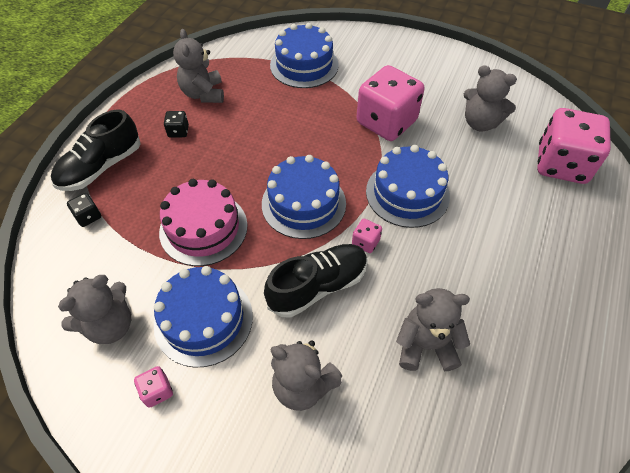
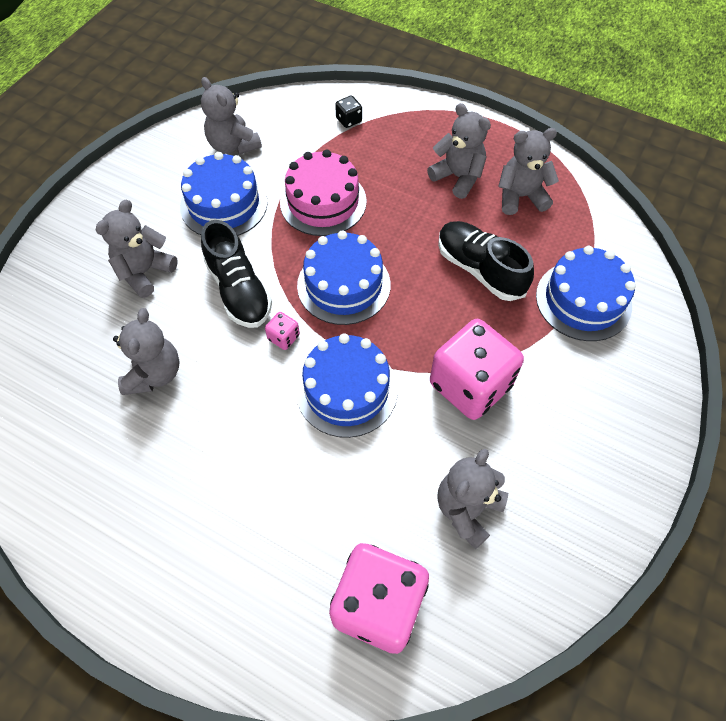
camera: 95 degrees right, 5 degrees up
(101, 167) = (409, 122): black shoe -> black shoe (480, 269)
(157, 391) = (168, 178): pink dice -> none
(178, 131) = (458, 177): black dice -> grey teddy bear

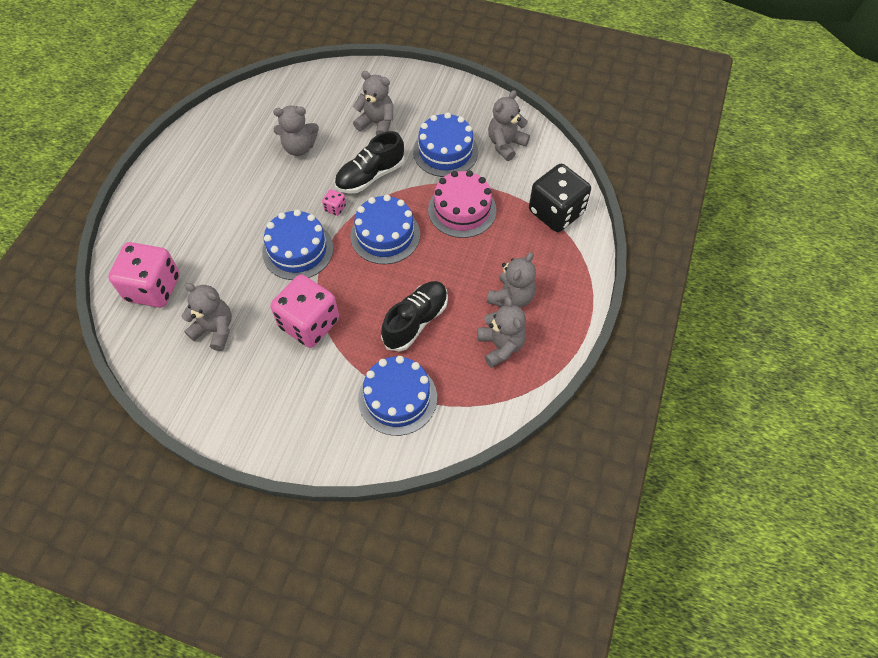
camera: 80 degrees right, 0 degrees up
(349, 120) = (556, 212): black dice -> black dice, size x2.46

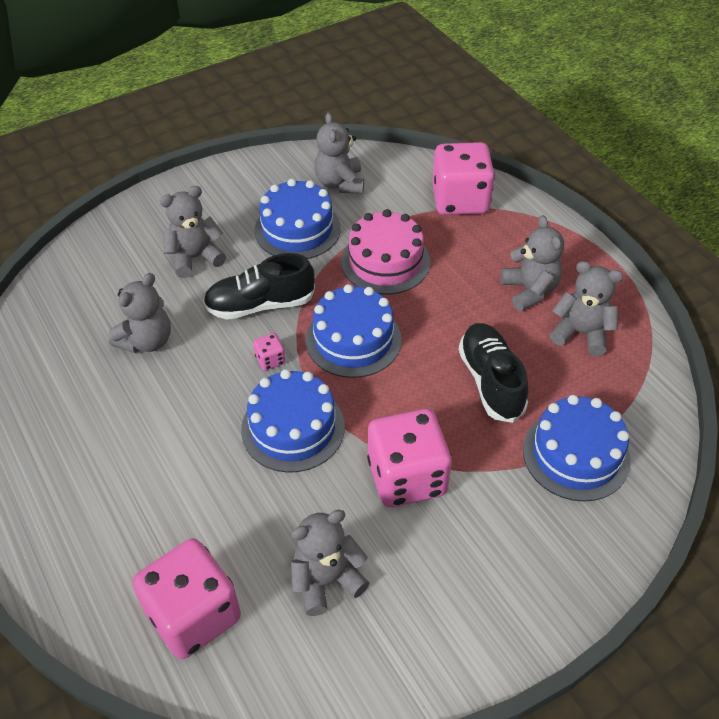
camera: 50 degrees left, 10 degrees down
(370, 176) = (260, 305): black shoe -> black shoe turned 75 degrees clockwise
(556, 212) = (460, 200): black dice -> pink dice

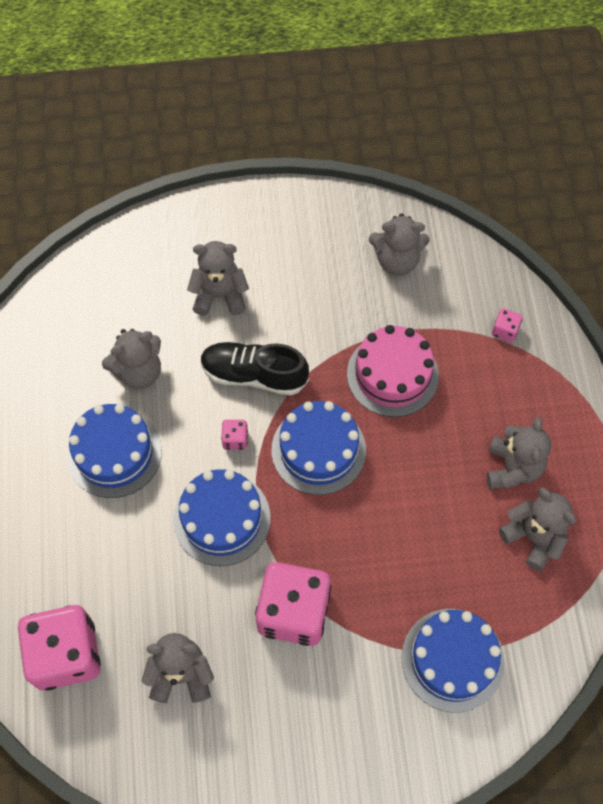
camera: 25 degrees right, 15 degrees up
(297, 229) = (328, 301): blue cake -> blue cake (114, 453)
(340, 183) = (397, 260): grey teddy bear -> grey teddy bear turned 105 degrees counterclockwise
(460, 200) = (505, 331): pink dice -> pink dice, size x0.41
(491, 381) = (419, 550): black shoe -> none

